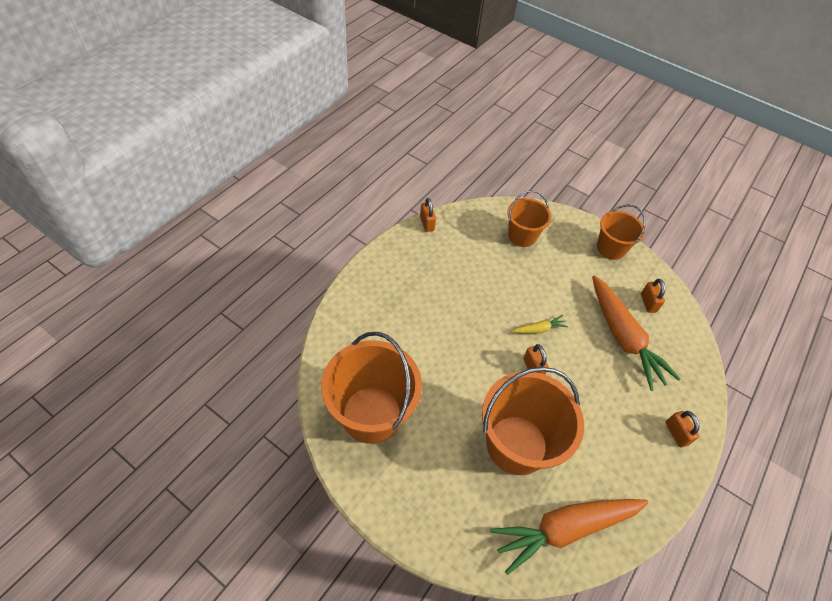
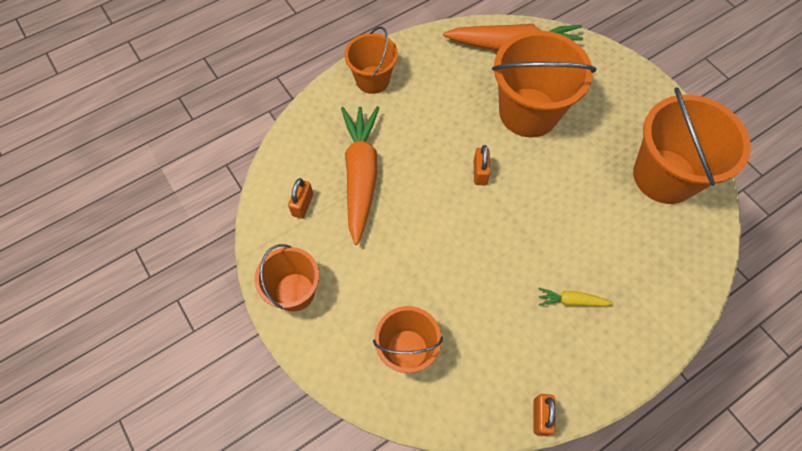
camera: 155 degrees left, 10 degrees up
(539, 329) = (452, 211): yellow carrot -> yellow carrot (571, 301)
(676, 433) = (372, 80): orange padlock -> orange bucket

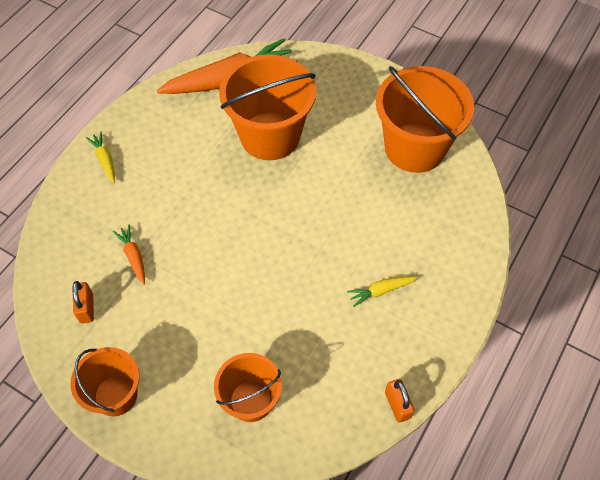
camera: 25 degrees left, 5 degrees down
(361, 175) = (133, 257): orange carrot -> orange carrot, size x0.43
(372, 80) = (105, 160): orange bucket -> yellow carrot
(480, 173) = (248, 209): orange padlock -> none

